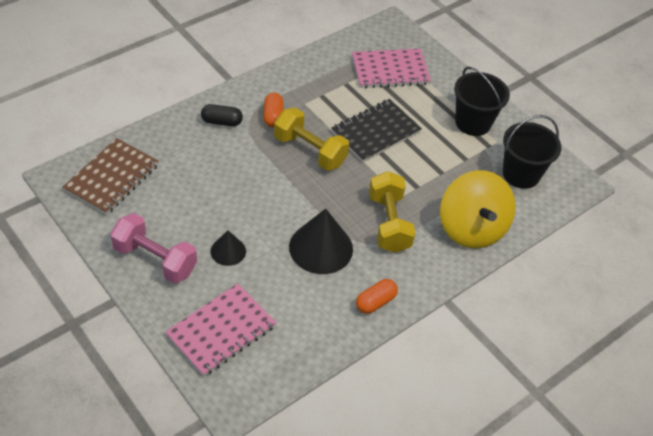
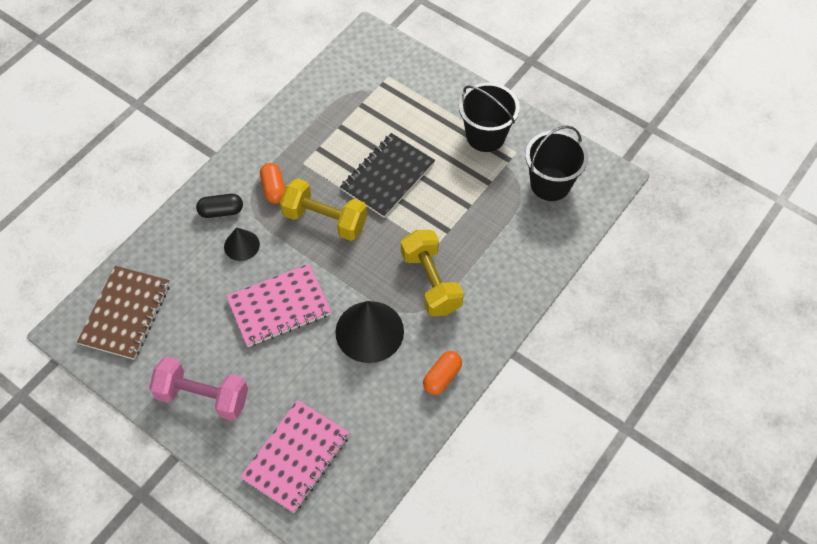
camera: 10 degrees left, 10 degrees up
(228, 251) = (275, 364): black cone -> black cone (241, 245)
(390, 70) = (382, 95): pink notebook -> pink notebook (279, 307)
(471, 228) = (516, 263): yellow spinning top -> none

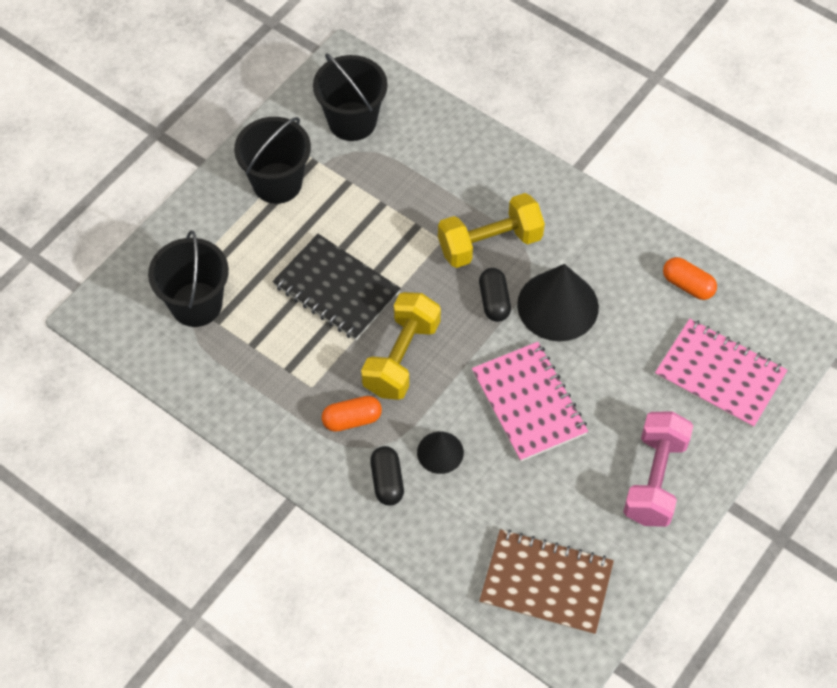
camera: 90 degrees left, 0 degrees up
(374, 284) = (494, 301): none -> black capsule
(375, 92) = (196, 304): none -> black bucket
(442, 377) = (611, 234): orange capsule -> orange capsule (687, 285)

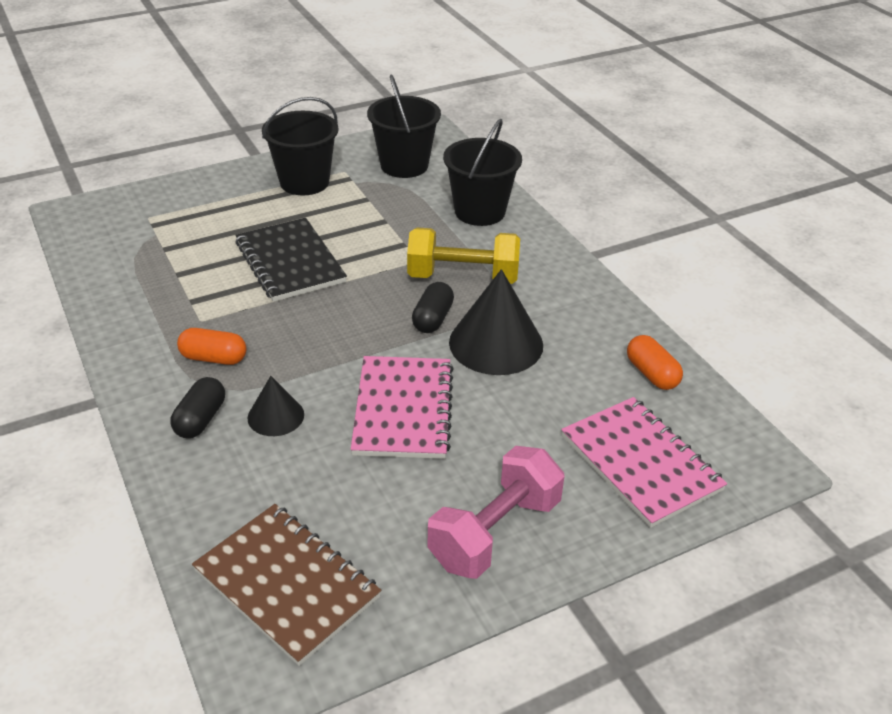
camera: 25 degrees right, 20 degrees down
(196, 304) = (159, 233): black bucket -> black bucket (480, 211)
(401, 357) = (305, 329): yellow dumbbell -> none

